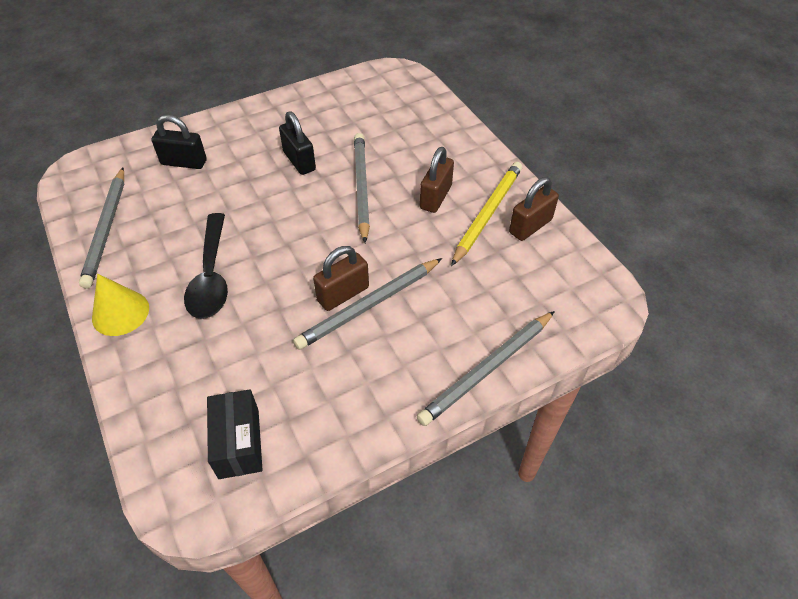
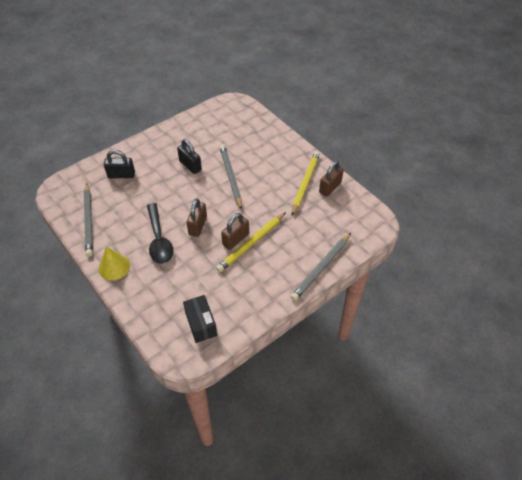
camera: 10 degrees left, 0 degrees up
(369, 305) = (251, 243): grey pencil -> yellow pencil
(435, 197) = (274, 177): brown padlock -> brown padlock (198, 226)

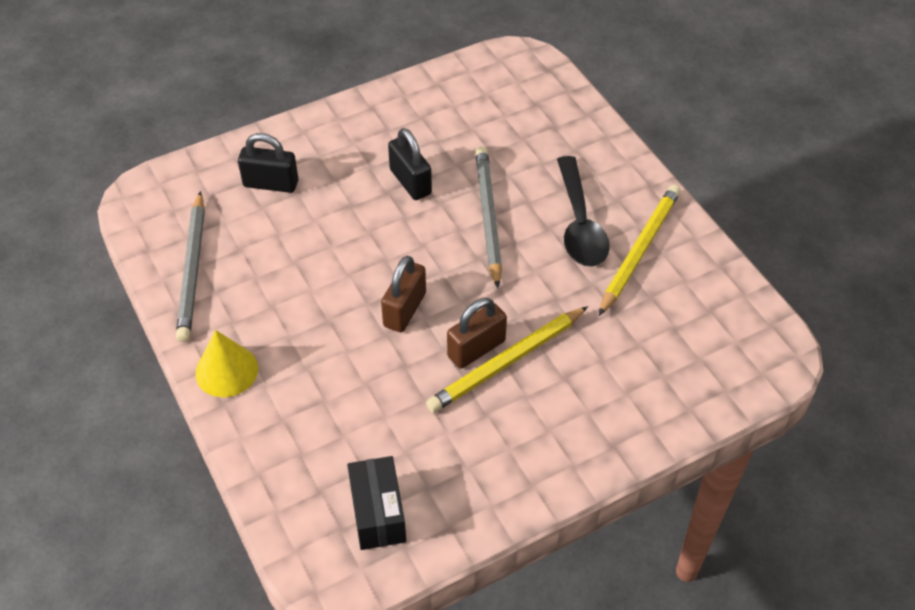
camera: 10 degrees right, 0 degrees up
(159, 239) = (323, 327): black spoon -> black spoon (579, 224)
(321, 268) = (642, 434): grey pencil -> none
(330, 187) = (690, 266): brown padlock -> none

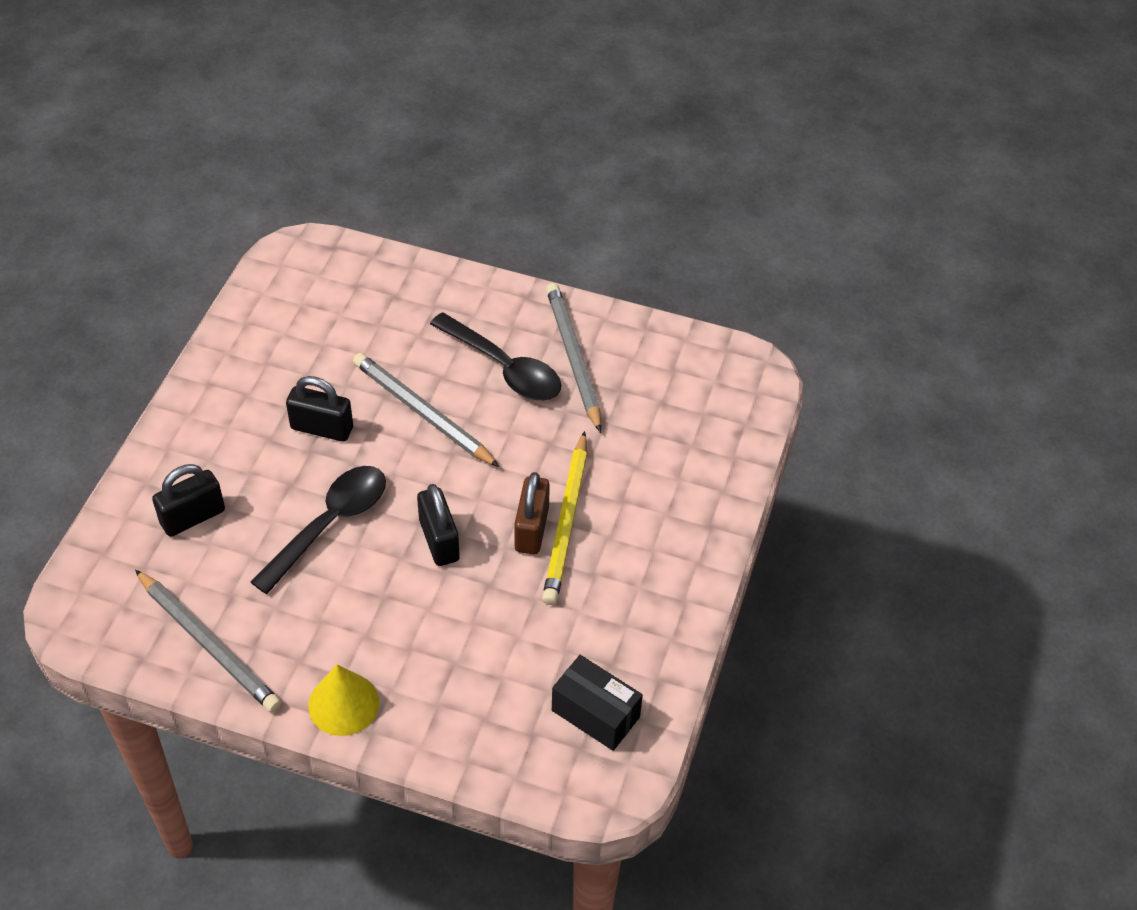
camera: 45 degrees left, 0 degrees up
(347, 247) = (330, 524): none -> black spoon
(404, 310) = (439, 540): brown padlock -> black padlock
(639, 251) = (574, 358): yellow pencil -> grey pencil

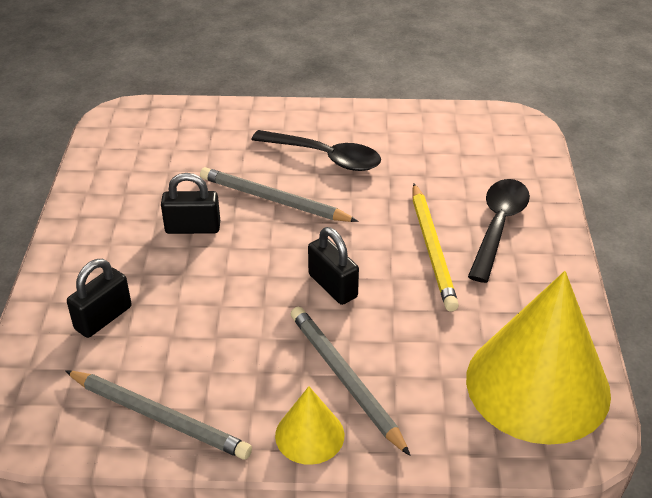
camera: 15 degrees left, 10 degrees down
(330, 524) = (231, 295): black spoon -> black spoon (498, 226)
(532, 529) = (406, 260): brown padlock -> none
(574, 358) = (377, 140): grey pencil -> grey pencil (346, 380)
(595, 713) = (537, 385): black box -> yellow cone

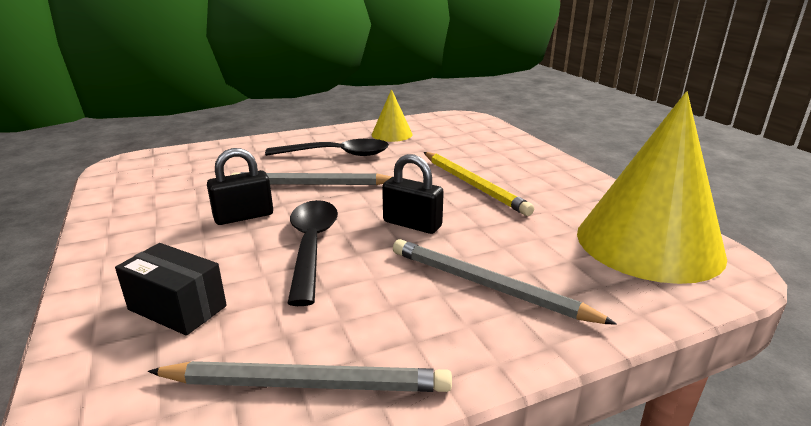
camera: 25 degrees left, 15 degrees down
(103, 318) = (177, 308): black padlock -> black box
(309, 435) = (497, 343): yellow cone -> yellow cone (392, 134)
(498, 226) = (508, 164): black spoon -> black spoon (311, 246)

